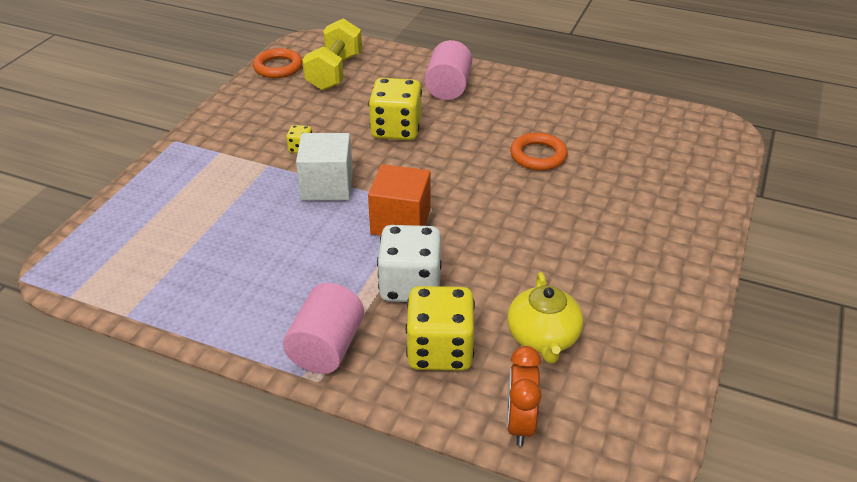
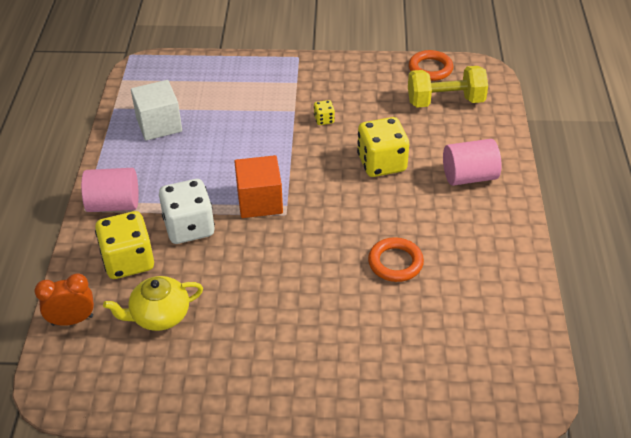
camera: 70 degrees right, 5 degrees up
(327, 186) = (284, 149): white cube -> white cube (159, 125)

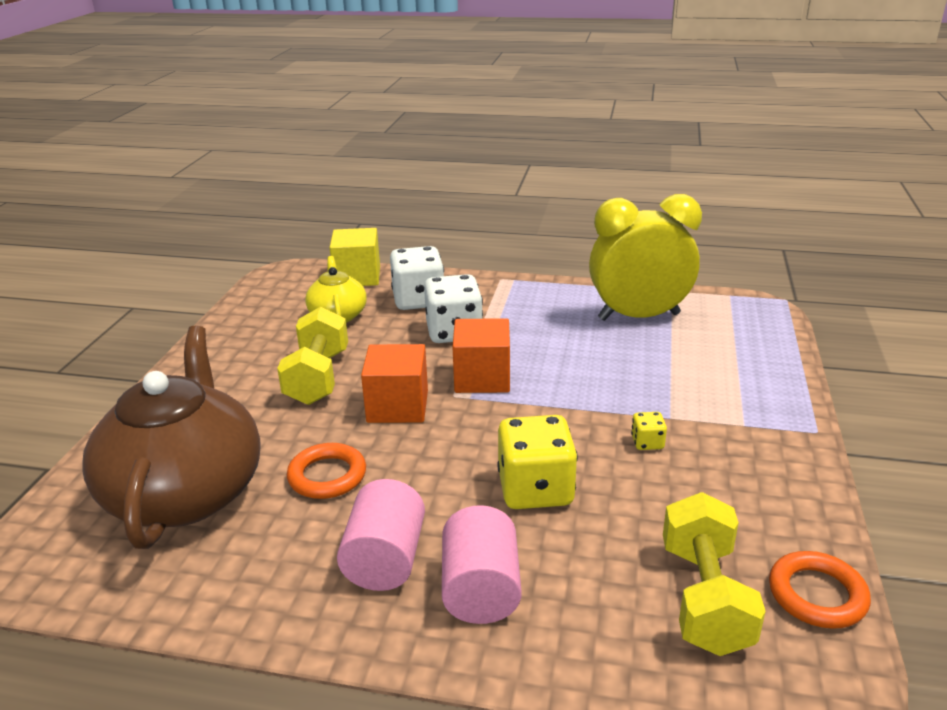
camera: 100 degrees right, 15 degrees down
(72, 320) = (357, 277): orange clock -> yellow cube
(114, 204) = (504, 292): pink cylinder -> pink cylinder (385, 560)
(128, 261) = (418, 300): yellow dice -> white dice
(159, 125) = (639, 316): white cube -> yellow clock
(272, 301) = (318, 377): none -> yellow dumbbell
(305, 242) = (397, 406): none -> orange cube
(434, 337) = (186, 492): none -> brown teapot

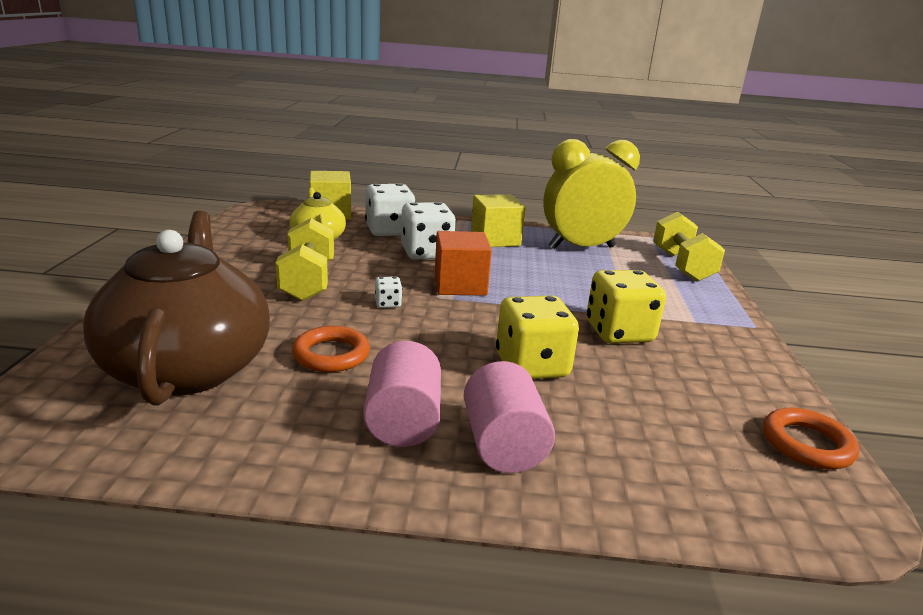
camera: 10 degrees left, 5 degrees down
(397, 406) = (388, 303): orange cube -> white dice
(538, 308) = (495, 239): none -> yellow cube
(647, 443) = (619, 332): yellow dice -> yellow dice, size x2.22
(704, 598) = (711, 448): yellow dumbbell -> yellow dumbbell (682, 266)

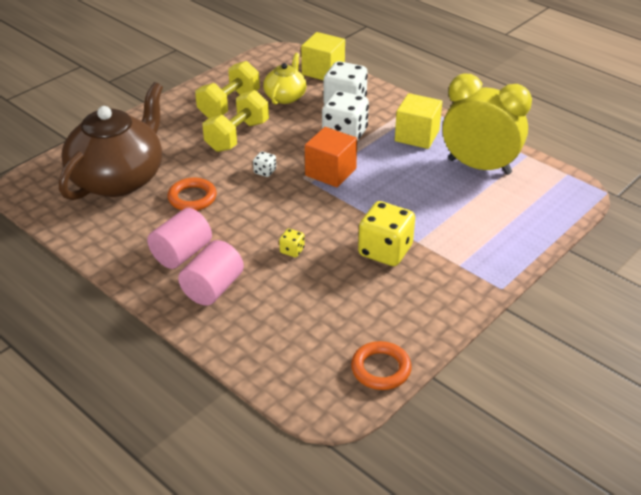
camera: 40 degrees right, 15 degrees up
(531, 366) = (292, 250): yellow dice -> yellow dice, size x0.45
(682, 266) = (541, 214): yellow dumbbell -> yellow dumbbell (229, 105)

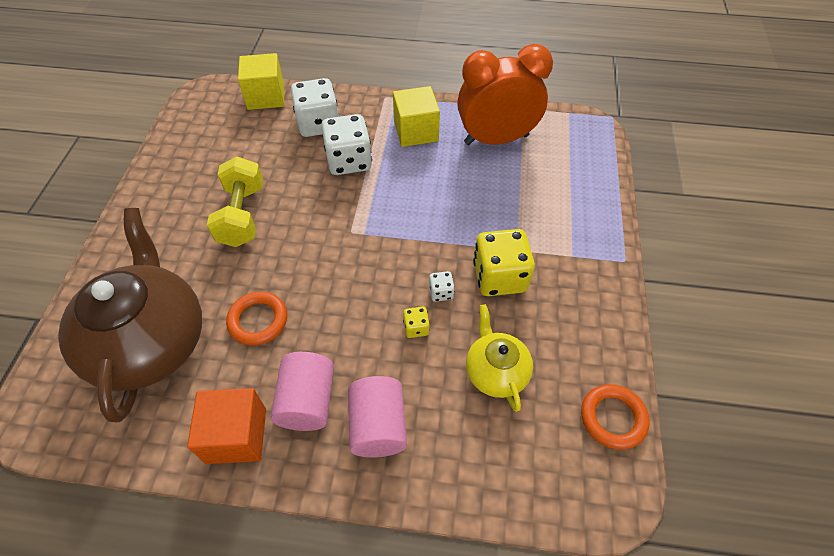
camera: 35 degrees left, 15 degrees up
(229, 105) = (200, 180): yellow dumbbell -> none
(265, 171) = (308, 245): white dice -> white dice (441, 292)
(285, 96) = (253, 143): yellow teapot -> yellow teapot (495, 371)
(330, 172) = (373, 212): orange cube -> orange cube (236, 435)
(479, 166) = (496, 139): yellow clock -> orange clock

